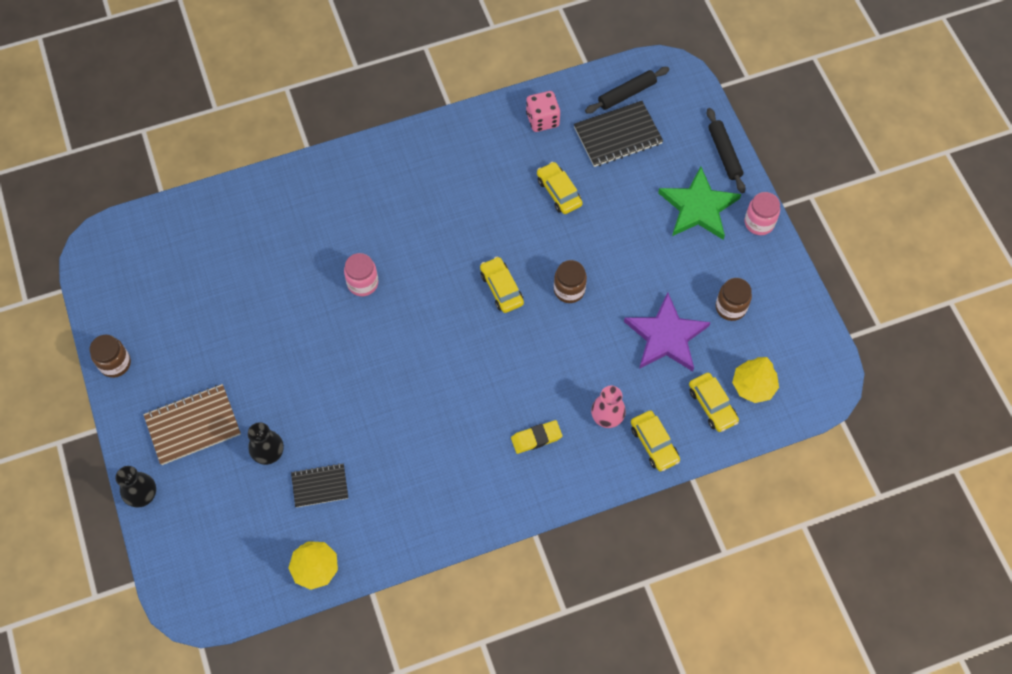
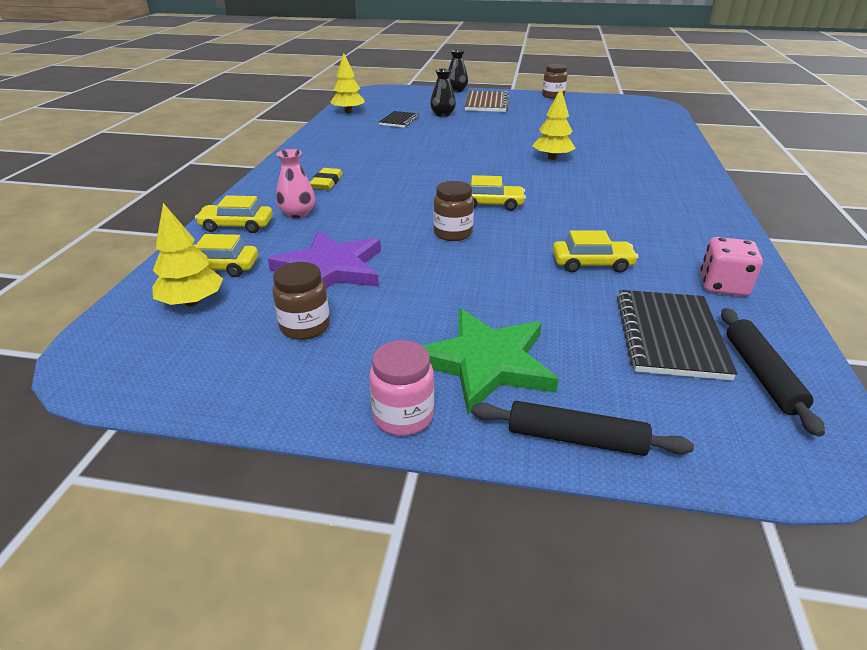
camera: 120 degrees right, 30 degrees down
(363, 283) = (552, 158): pink jar -> yellow tree

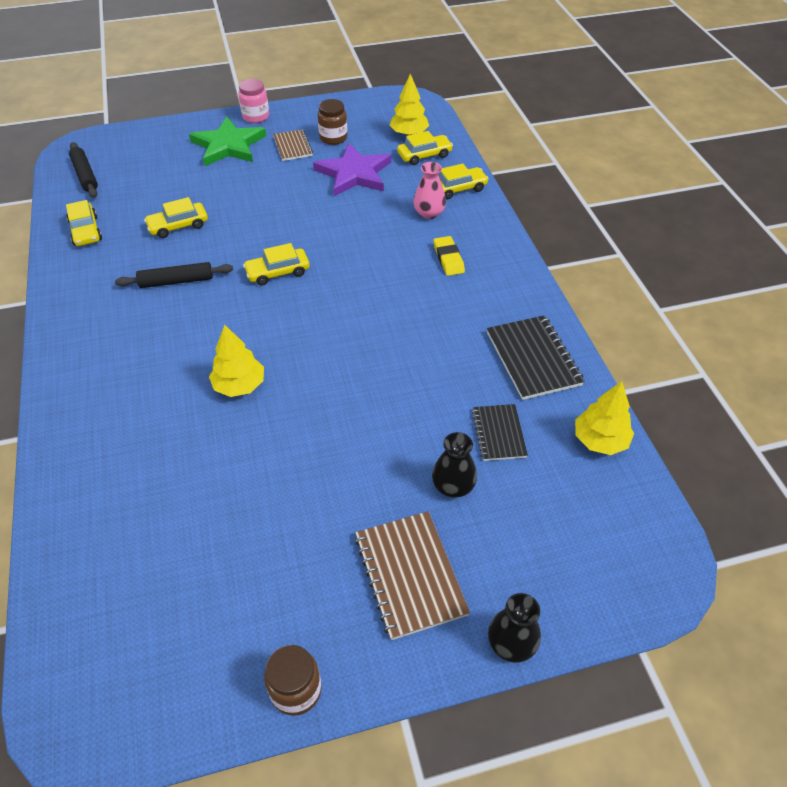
camera: 155 degrees right, 15 degrees up
(380, 330) = (293, 146): none -> brown notebook
(453, 233) = (292, 227): brown jar -> none
(576, 438) = (179, 127): black rolling pin -> black rolling pin (176, 281)
(669, 336) = (130, 184): black notebook -> black notebook (533, 359)
(723, 285) = (86, 231): pink dice -> yellow car

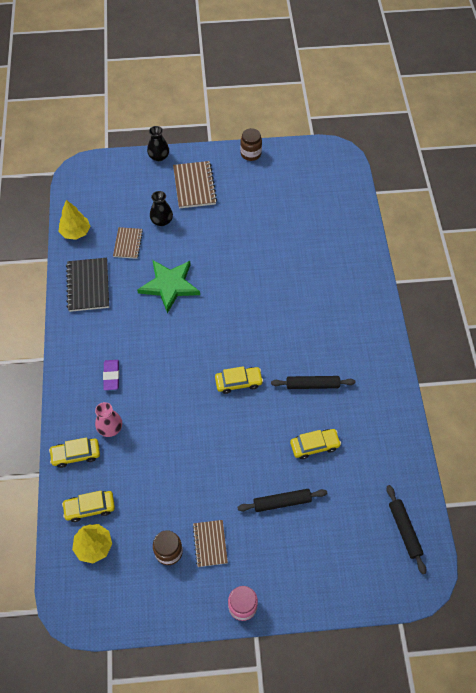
camera: 170 degrees left, 10 degrees up
(86, 231) = (389, 451): yellow car -> none
(218, 180) = (282, 502): none -> black rolling pin
(228, 145) = (272, 556): green star -> green star (169, 285)
(239, 385) = (269, 294): yellow tree -> none
(354, 173) = (160, 491): purple star -> none
(448, 258) = (111, 376): yellow eraser -> purple eraser
(498, 433) = (128, 243): black notebook -> brown notebook

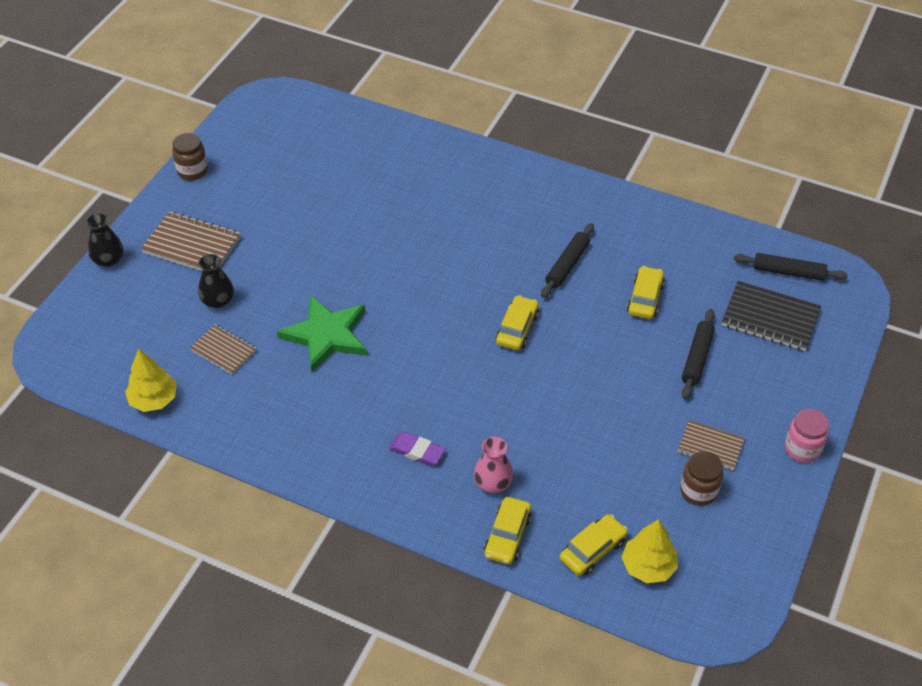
camera: 60 degrees left, 10 degrees down
(88, 285) = (255, 420): black notebook -> black notebook (770, 318)
(90, 508) = (593, 550): yellow car -> yellow car turned 150 degrees counterclockwise

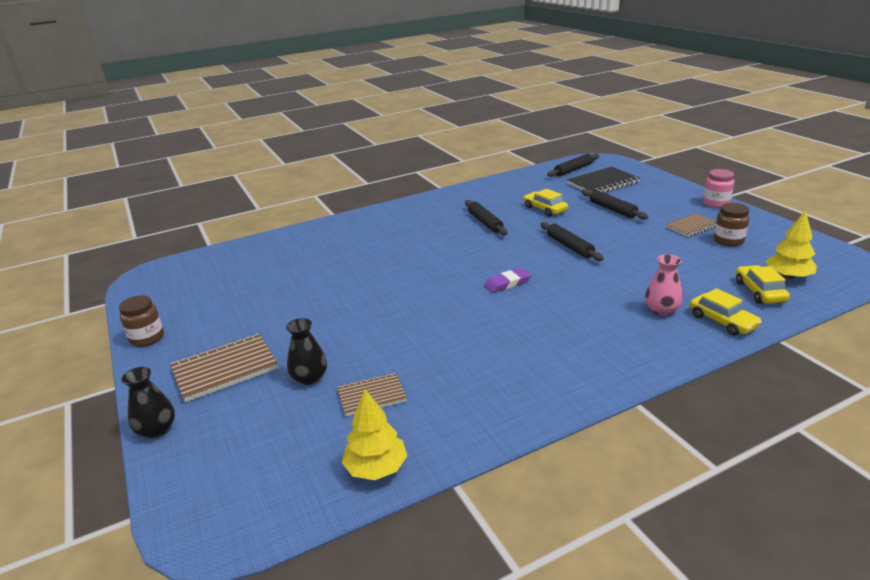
camera: 50 degrees left, 20 degrees down
(326, 335) = (426, 334): green star -> none
(417, 451) = (598, 332): purple eraser -> purple eraser (507, 283)
(517, 329) = (519, 255): yellow car -> none
(569, 360) = (569, 246): none -> black rolling pin

